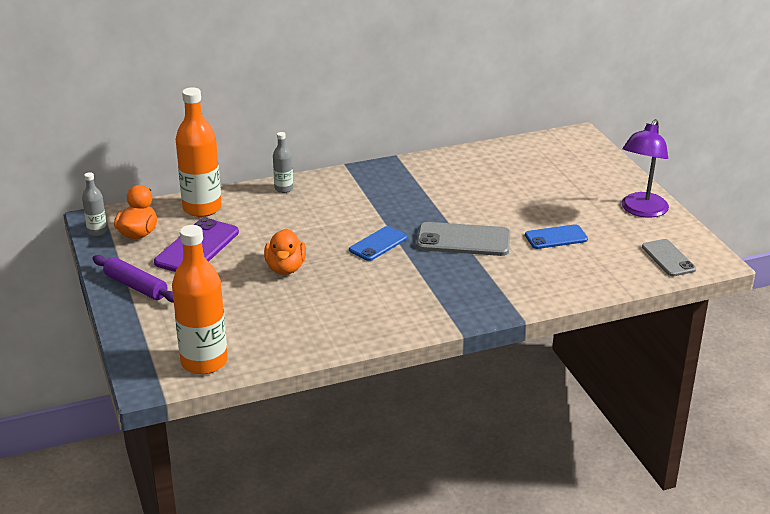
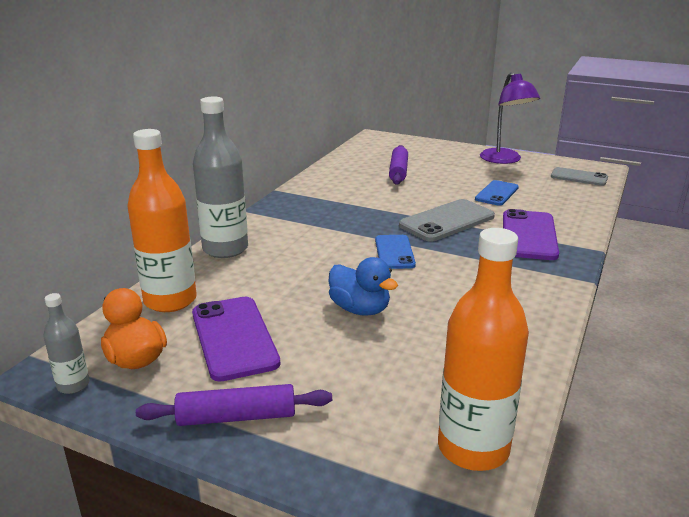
camera: 45 degrees left, 5 degrees down
(283, 189) = (225, 249): grey bottle -> grey bottle, size x2.02
(285, 268) = (360, 309): orange duck -> blue duck
(497, 281) = (529, 235): none -> purple phone
(521, 180) = (398, 171): none -> purple rolling pin

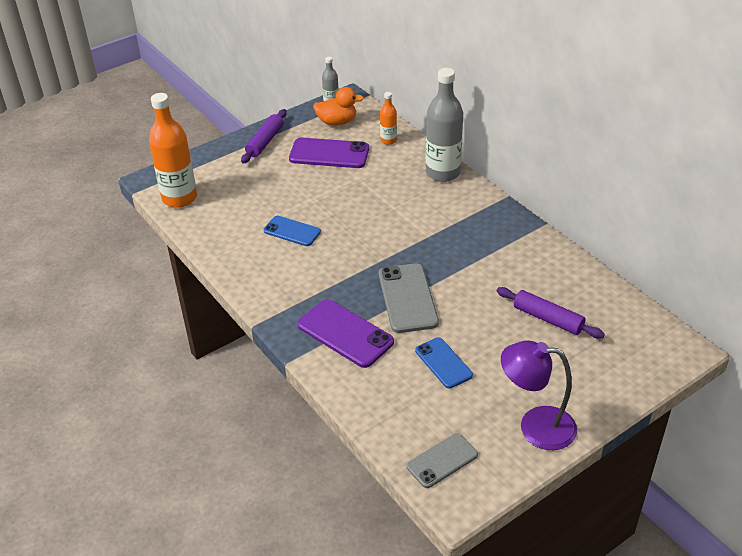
camera: 120 degrees right, 15 degrees up
(170, 300) = (388, 140): orange bottle -> orange bottle, size x0.49
(360, 309) = (317, 205): blue duck -> none
(394, 252) = (376, 246): blue phone -> blue phone (292, 231)

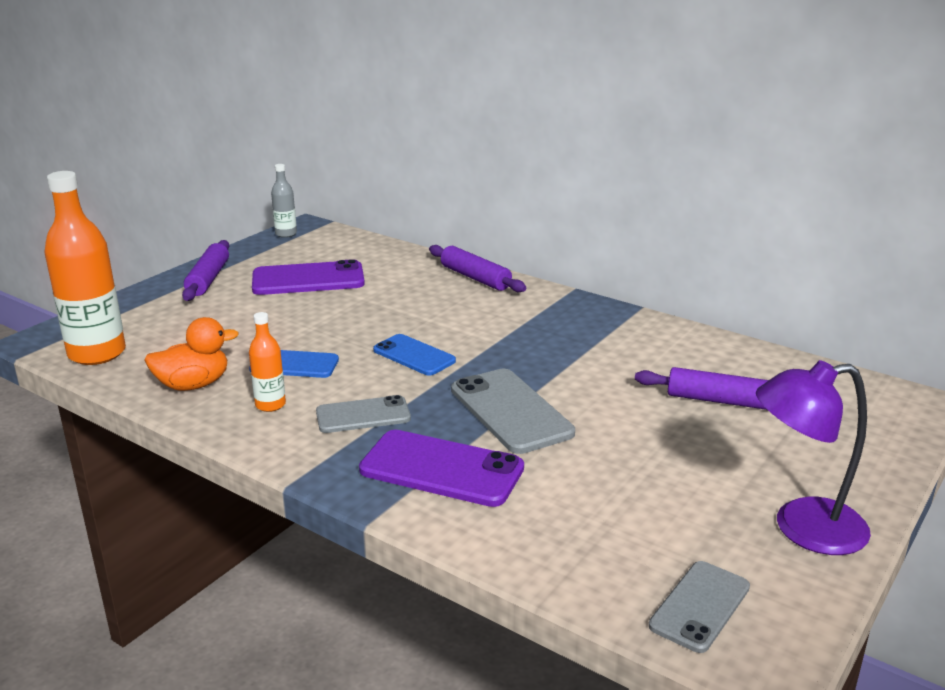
camera: 20 degrees left, 15 degrees down
(317, 282) = (363, 415): none -> grey phone
(337, 122) = (303, 249): orange duck -> orange duck (193, 385)
(388, 140) = (383, 257): orange bottle -> orange bottle (270, 405)
(443, 173) = (475, 278): grey bottle -> purple rolling pin
(443, 363) = (613, 477): blue phone -> blue phone (414, 355)

